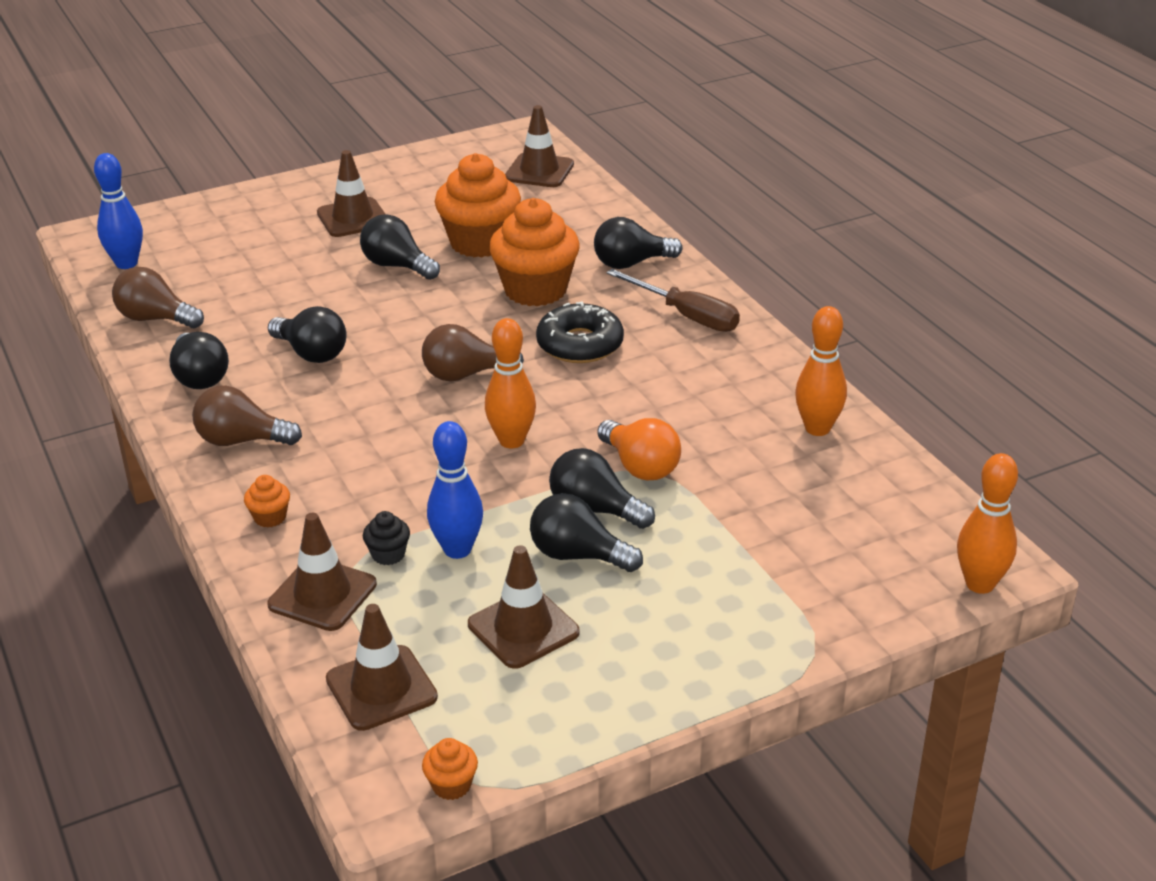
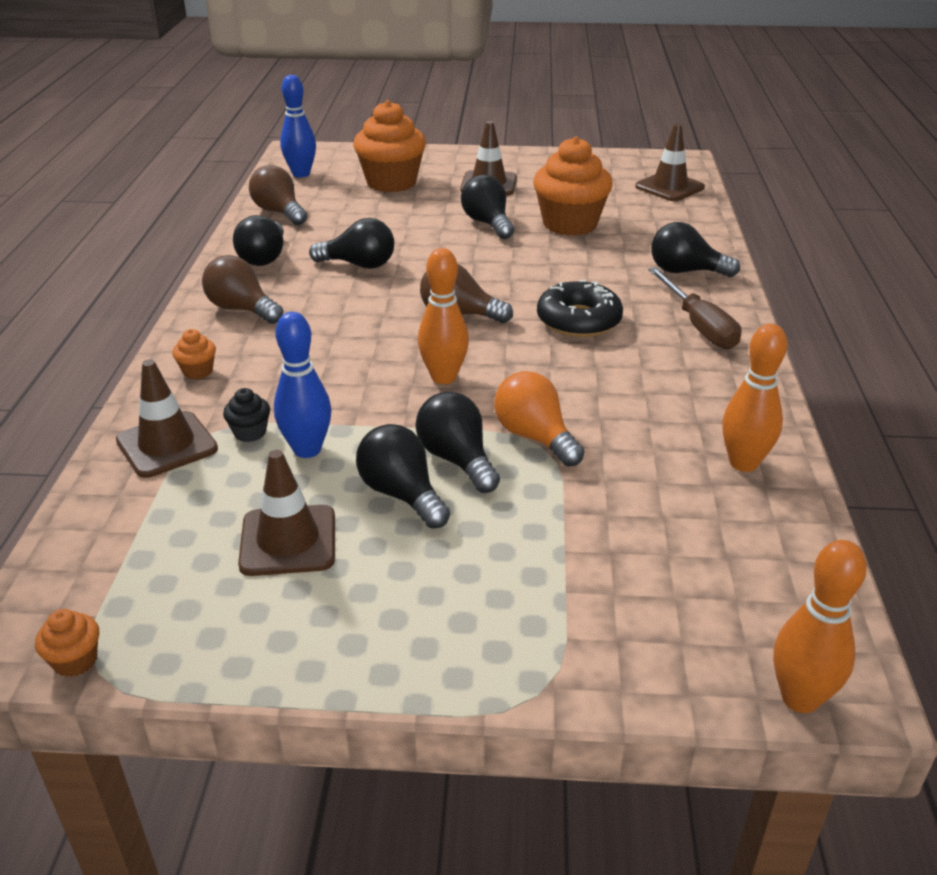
camera: 30 degrees right, 0 degrees up
(311, 353) = (359, 265): black light bulb -> black light bulb turned 60 degrees counterclockwise
(381, 688) = (121, 542): brown traffic cone -> none
(535, 290) = (581, 269): orange cupcake -> orange cupcake (391, 182)
(640, 466) = (535, 437): orange light bulb -> orange light bulb turned 150 degrees clockwise

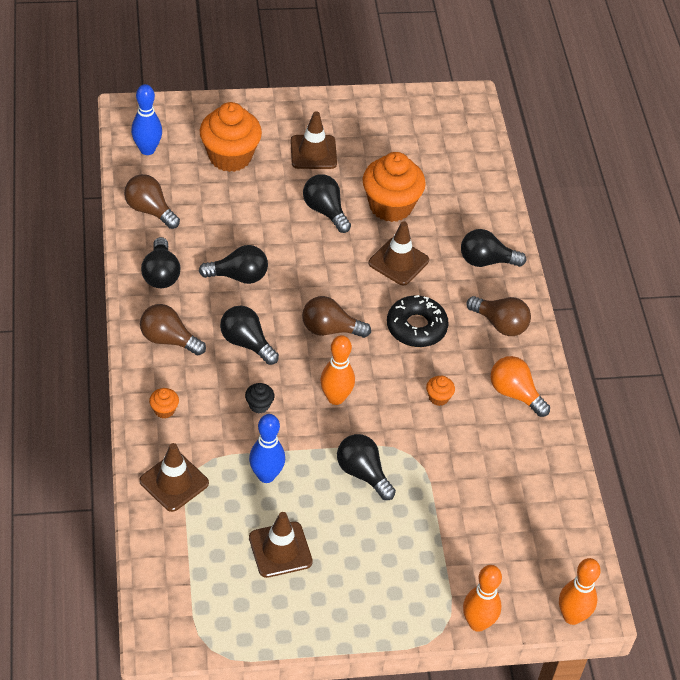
camera: 15 degrees left, 15 degrees up
(75, 660) = (195, 644): orange cupcake -> orange cupcake (438, 397)
(250, 432) = (223, 465): black cupcake -> black cupcake (259, 405)
(402, 494) = (336, 506): black light bulb -> black light bulb (246, 343)
(535, 437) = (407, 448): orange light bulb -> orange light bulb (515, 394)
(669, 187) = (463, 144): brown traffic cone -> brown traffic cone (398, 262)
(698, 325) = (500, 324): brown screwdriver -> brown light bulb
(743, 463) = (537, 455): orange bowling pin -> orange bowling pin (477, 623)

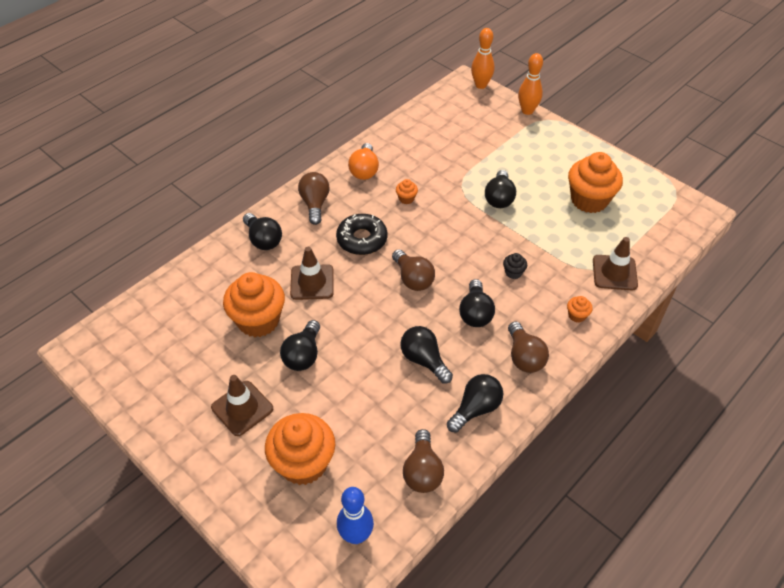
camera: 125 degrees left, 0 degrees up
(266, 475) = (555, 236): blue bowling pin -> none
(280, 550) = (589, 200): brown traffic cone -> orange cupcake
(335, 398) = (463, 242): orange bowling pin -> none

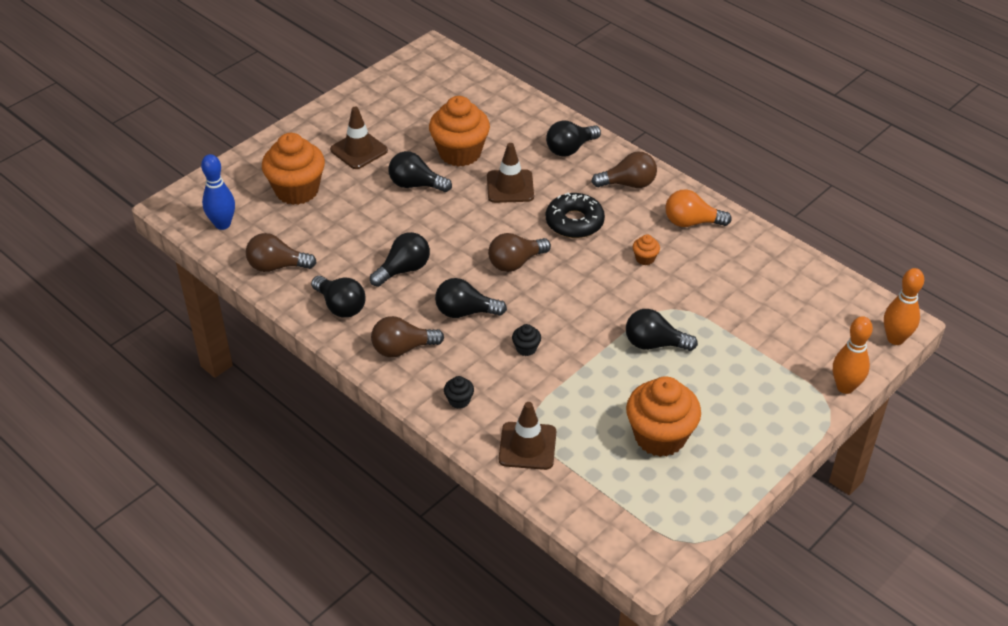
camera: 90 degrees right, 5 degrees down
(577, 315) = (459, 400): orange cupcake -> black cupcake

